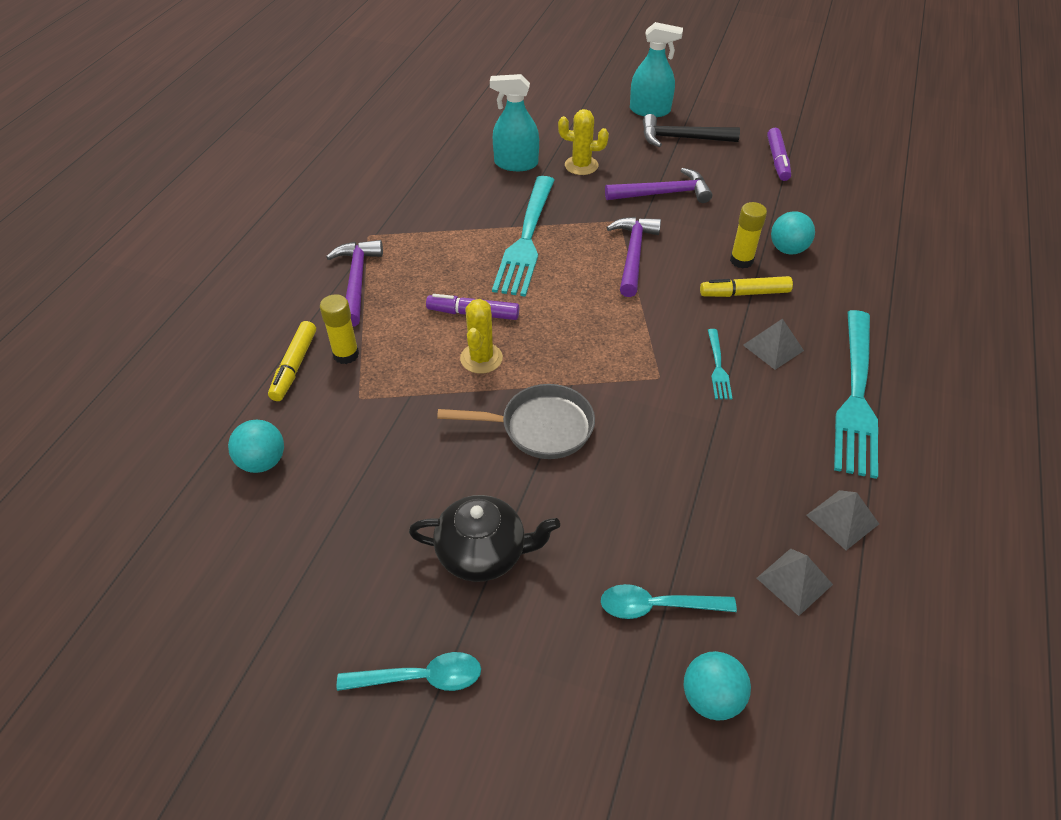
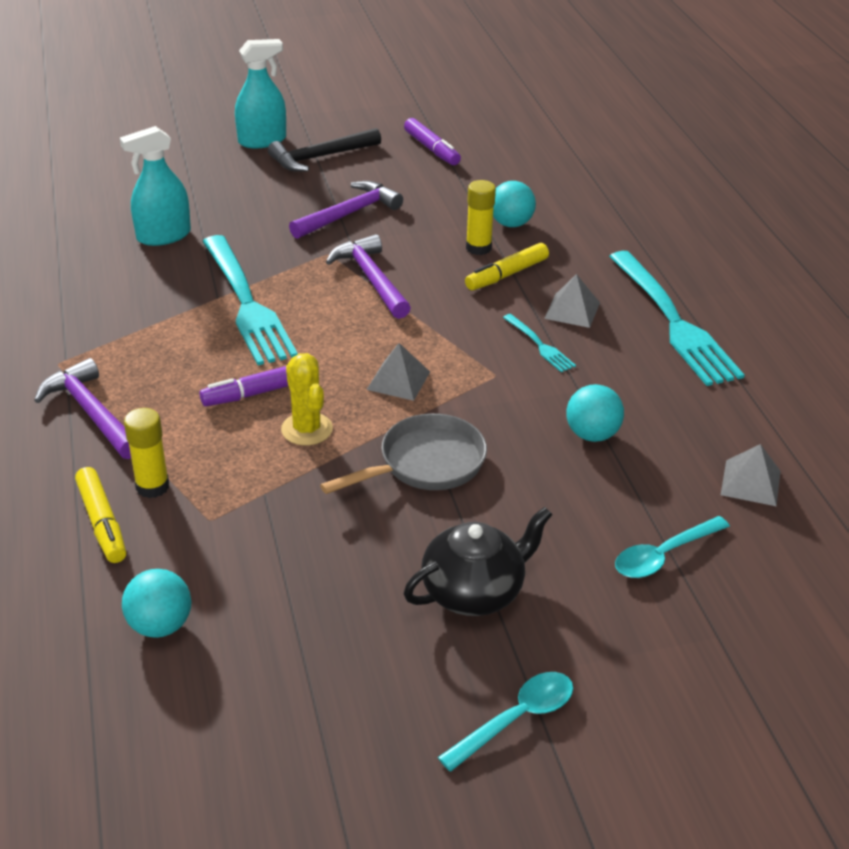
camera: 35 degrees left, 10 degrees down
(581, 165) = (238, 215): yellow cactus -> none
(711, 697) = (766, 599): turquoise ball -> turquoise ball (592, 434)
(842, 519) = (745, 420): grey pyramid -> grey pyramid (398, 380)

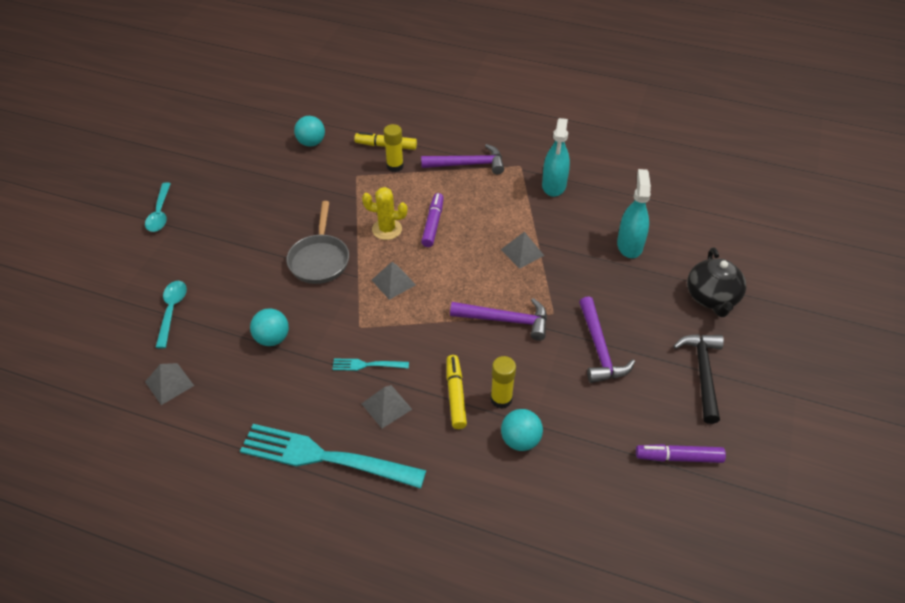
camera: 125 degrees right, 10 degrees up
(246, 303) = (522, 252): turquoise fork -> grey pyramid
(262, 141) = (751, 349): turquoise spray bottle -> turquoise spray bottle (554, 185)
(474, 591) = (228, 234): black teapot -> black teapot (712, 297)

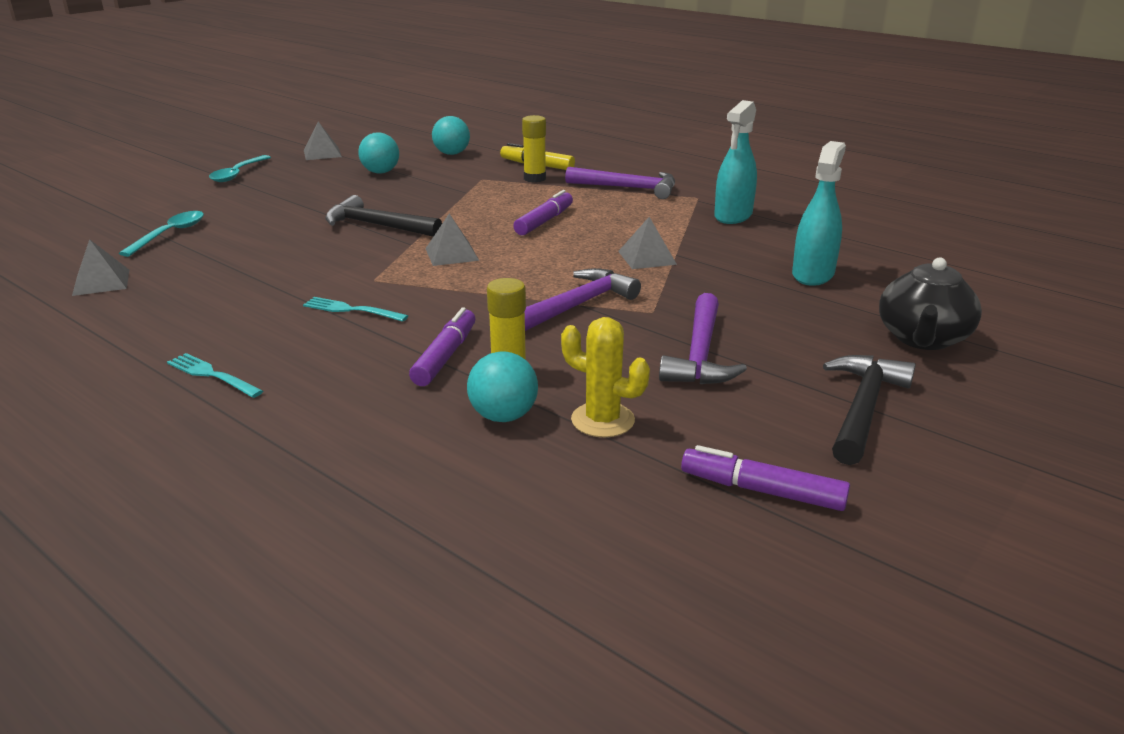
camera: 20 degrees right, 20 degrees down
(272, 338) = (258, 271): turquoise ball -> turquoise ball (380, 172)
(319, 260) = (378, 226): grey pan -> black hammer
(325, 457) = (212, 375): turquoise fork -> turquoise fork, size x0.44
(386, 406) = (340, 347): grey pyramid -> grey pyramid (322, 153)
(387, 229) = (482, 217): yellow cactus -> yellow cactus (602, 420)
(455, 395) = (445, 356): yellow marker -> purple marker
(505, 320) = (576, 306): purple hammer -> purple hammer turned 75 degrees counterclockwise

